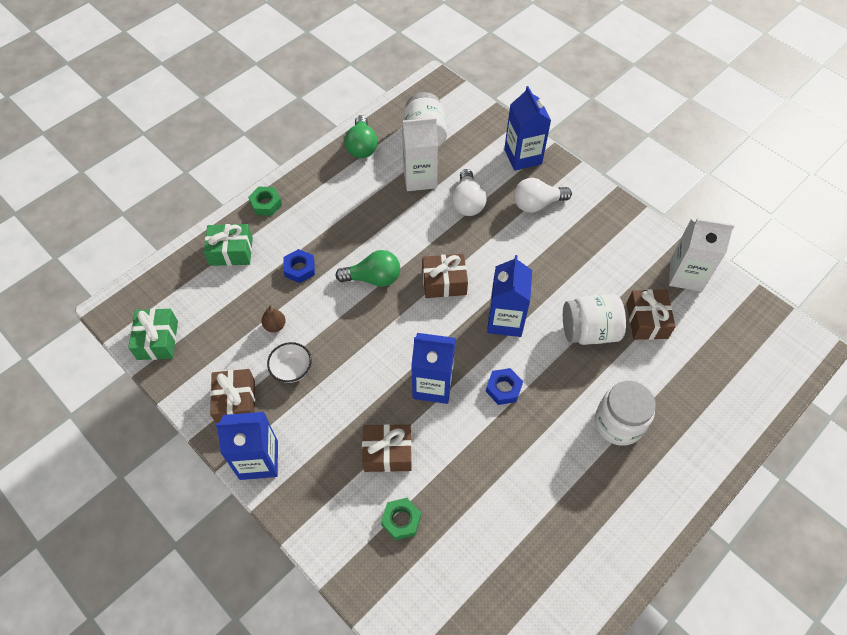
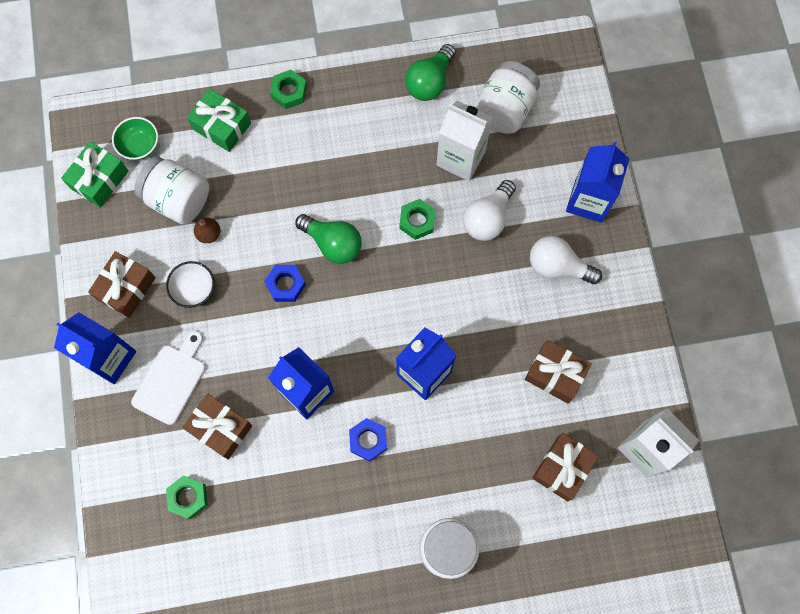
camera: 35 degrees right, 15 degrees up
(175, 299) = (140, 146): none -> green bowl
(299, 269) = (271, 187): blue nut -> blue nut (285, 285)
(322, 444) = (171, 380): none -> white cutting board
(421, 231) = (417, 221): none -> green nut
(444, 282) = (396, 293): brown gift -> brown gift (555, 374)
(589, 331) = (495, 440): white jar -> white jar (178, 199)

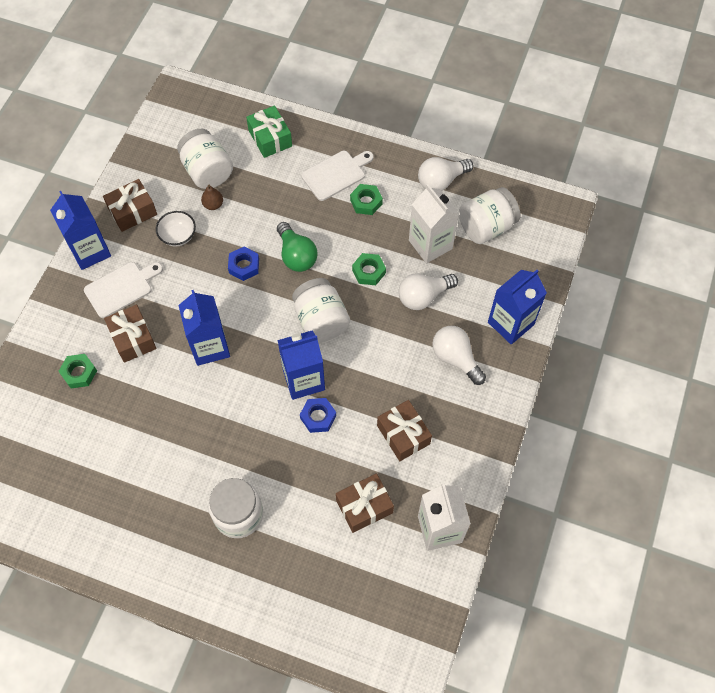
camera: 30 degrees right, 10 degrees down
(99, 180) = (163, 132): green gift -> none
(140, 146) = (205, 124): green bowl -> none
(289, 92) = (333, 138): green nut -> green nut (366, 202)
(317, 131) = (336, 174): none -> white cutting board
(368, 440) = (231, 404): blue nut -> blue nut (318, 417)
(402, 300) = (321, 320): none -> white jar
(429, 82) = (441, 181): green light bulb -> white light bulb

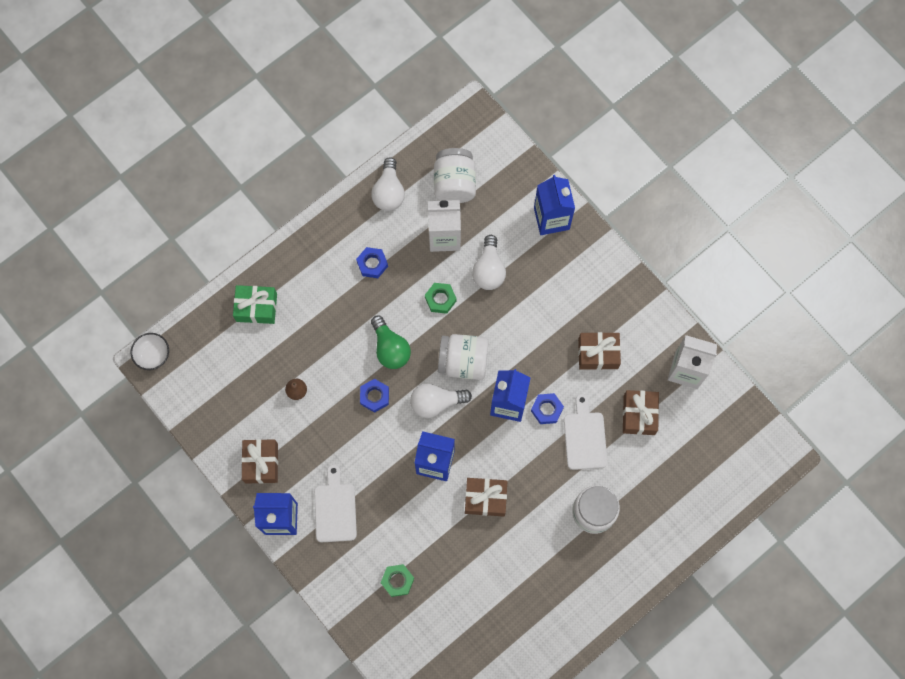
camera: 60 degrees left, 10 degrees up
(133, 338) = (390, 522): brown gift -> brown gift (485, 499)
(178, 236) = (311, 436): white bowl -> white bowl (153, 355)
(207, 171) = (258, 378): white jar -> none
(296, 255) = (390, 348): green light bulb -> green light bulb turned 60 degrees clockwise
(336, 174) = (329, 273): white cutting board -> white cutting board (584, 437)
(366, 202) = (372, 264): green nut -> blue nut
(455, 358) = (557, 277): white light bulb -> white light bulb (436, 402)

